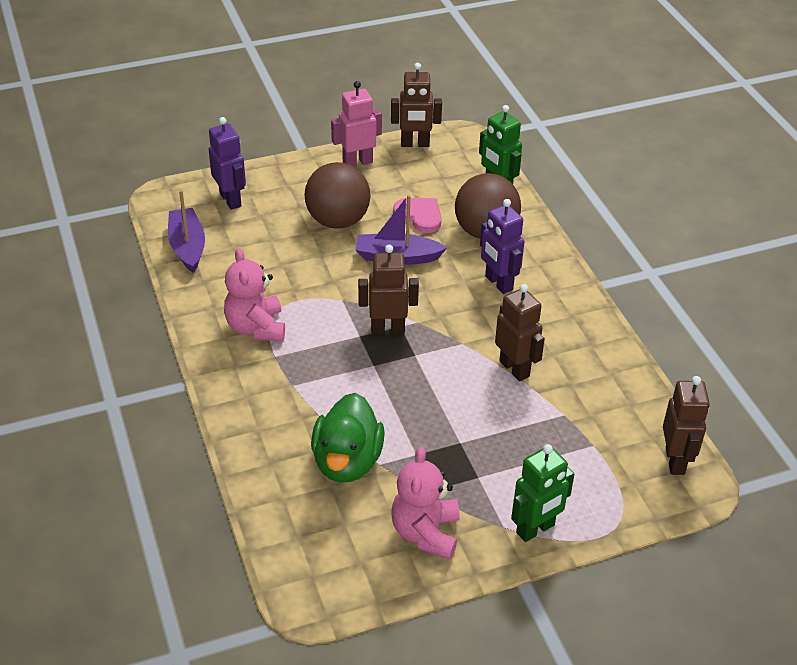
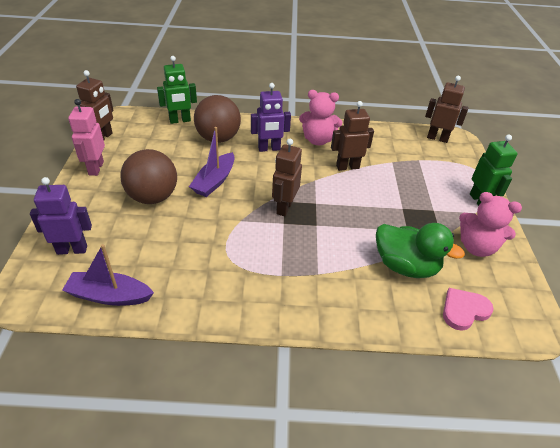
camera: 70 degrees left, 0 degrees up
(256, 327) = (243, 277): pink teddy bear -> pink teddy bear (318, 140)
(419, 216) = (180, 159): pink heart -> pink heart (464, 310)

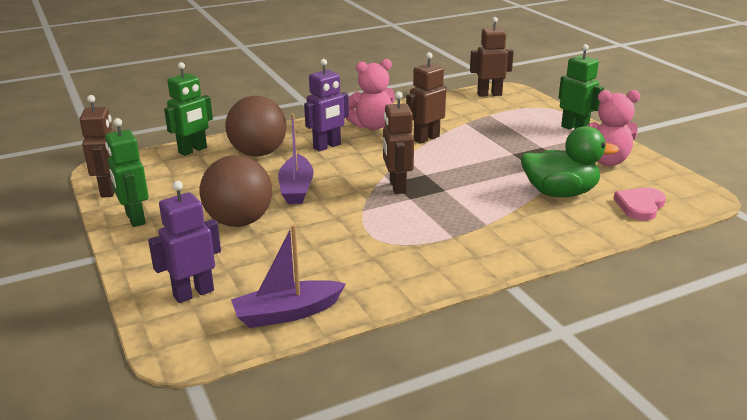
camera: 25 degrees left, 15 degrees down
(95, 168) = (135, 219): pink robot -> green robot

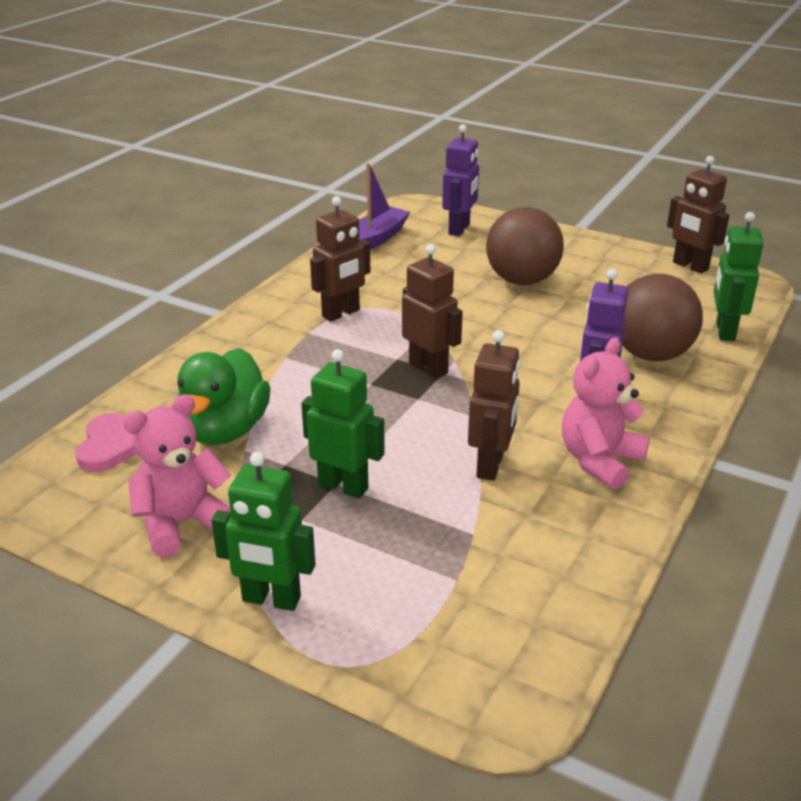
camera: 145 degrees right, 5 degrees up
(135, 219) = (610, 254): green robot -> green robot (343, 486)
(296, 188) = (529, 327): purple boat -> none
(489, 94) = (523, 664): brown robot -> brown robot (341, 313)
(560, 193) = (225, 430): green duck -> green duck turned 45 degrees counterclockwise

